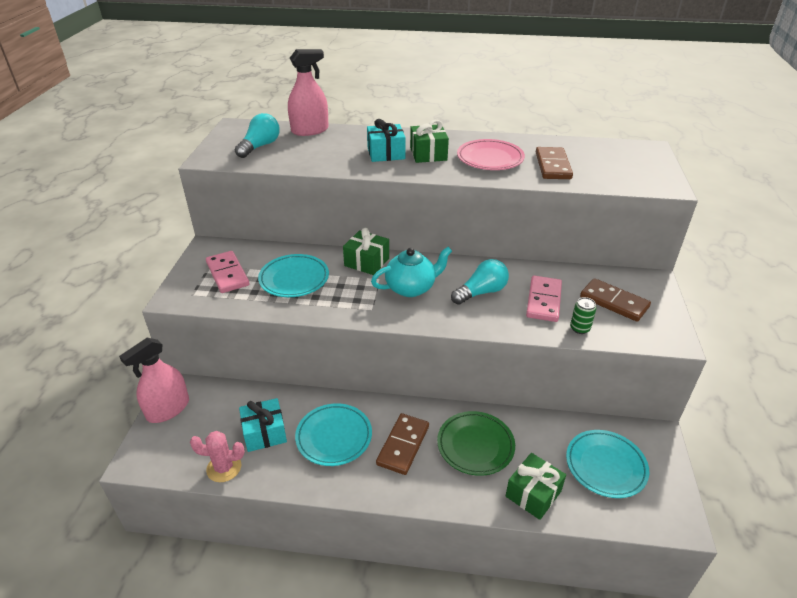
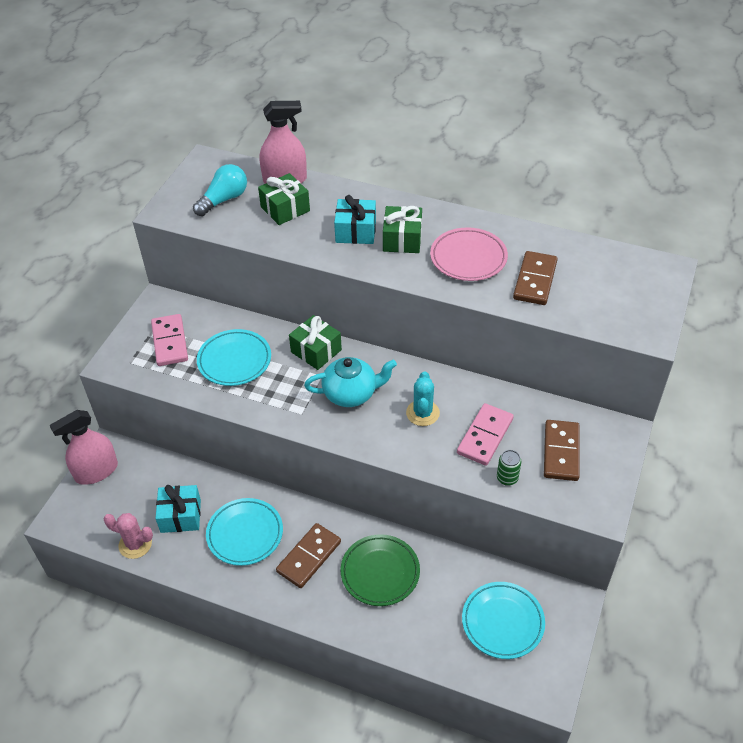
camera: 15 degrees right, 10 degrees up
(481, 292) = (422, 413): turquoise light bulb -> turquoise cactus
(533, 494) = (417, 634): green gift -> green gift (285, 209)
(614, 302) = (561, 452): brown domino -> brown domino turned 45 degrees clockwise

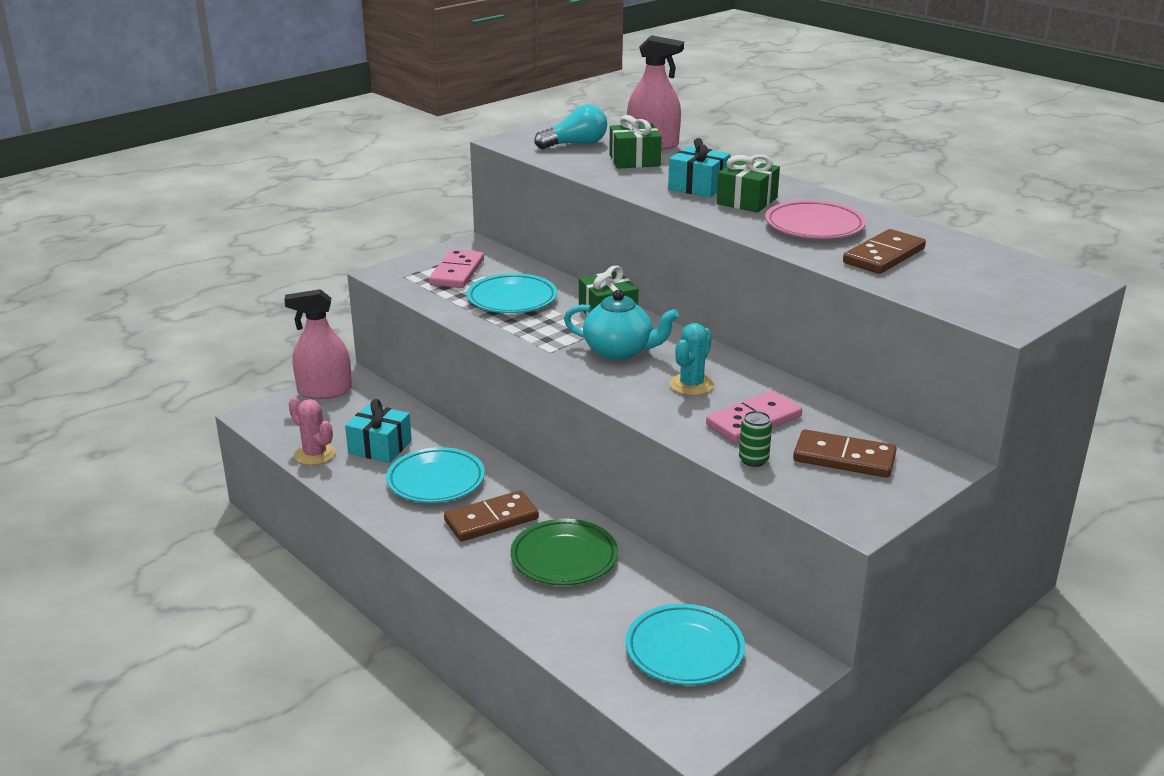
camera: 25 degrees right, 20 degrees down
(561, 452) = (844, 458): brown domino -> brown domino turned 75 degrees clockwise

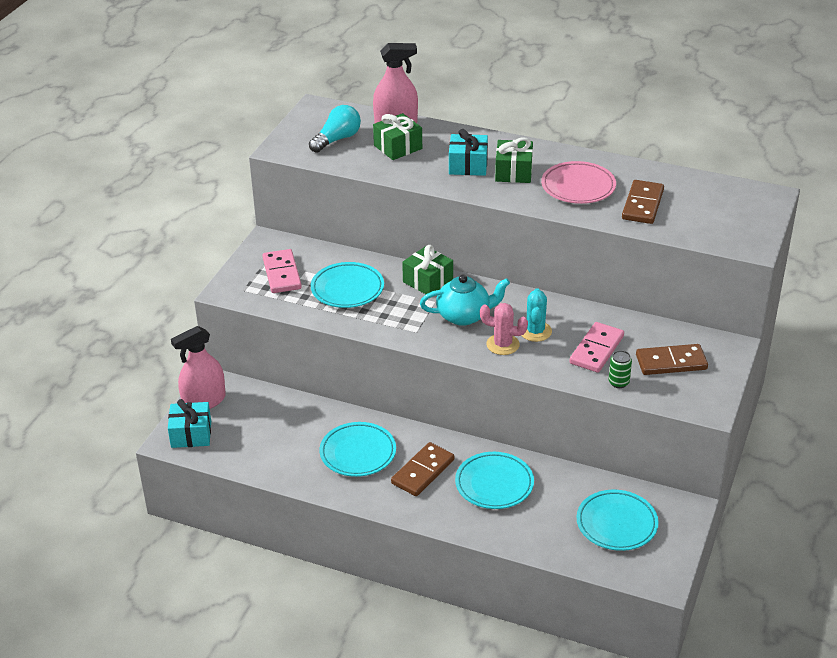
camera: 25 degrees left, 10 degrees up
(315, 454) = (248, 461): pink cactus -> pink cactus (502, 344)
(380, 447) = (292, 438): turquoise gift -> turquoise gift (191, 434)
(564, 558) = (494, 484): green plate -> turquoise plate

